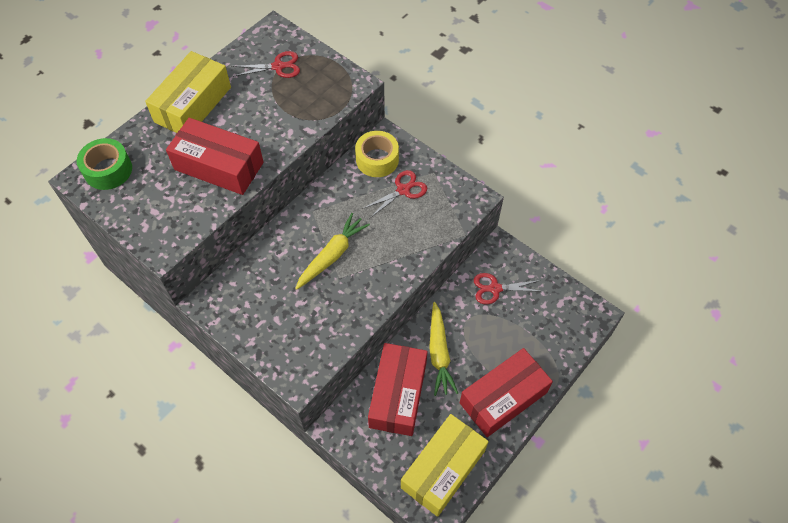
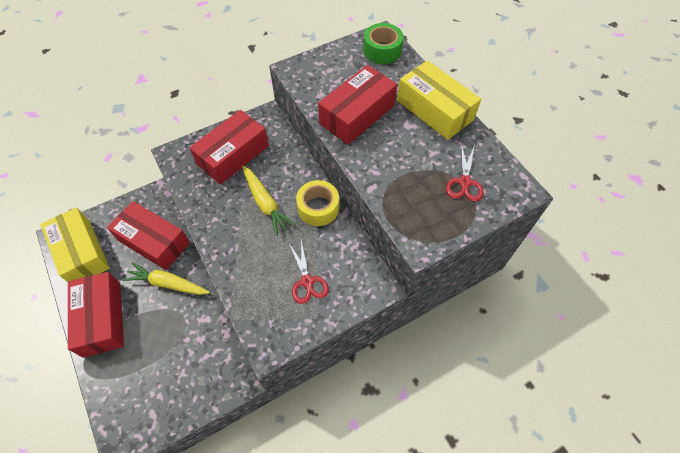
camera: 110 degrees right, 0 degrees up
(278, 313) = (233, 155): none -> red box
(377, 159) = (353, 270): yellow tape -> yellow tape (318, 208)
(495, 288) = (199, 356): red scissors -> none

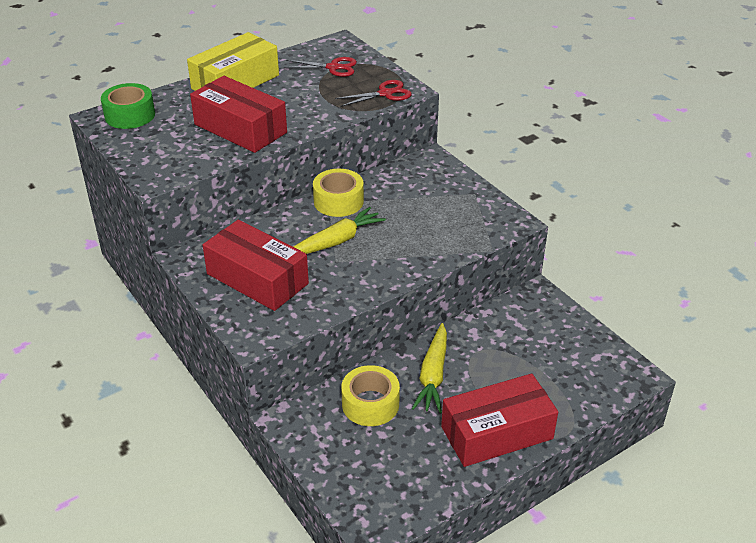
camera: 95 degrees left, 20 degrees down
(81, 252) = (399, 487): yellow box -> none
(154, 241) = (370, 404): red box -> yellow tape
(307, 281) = (435, 202): red scissors -> red scissors (385, 93)

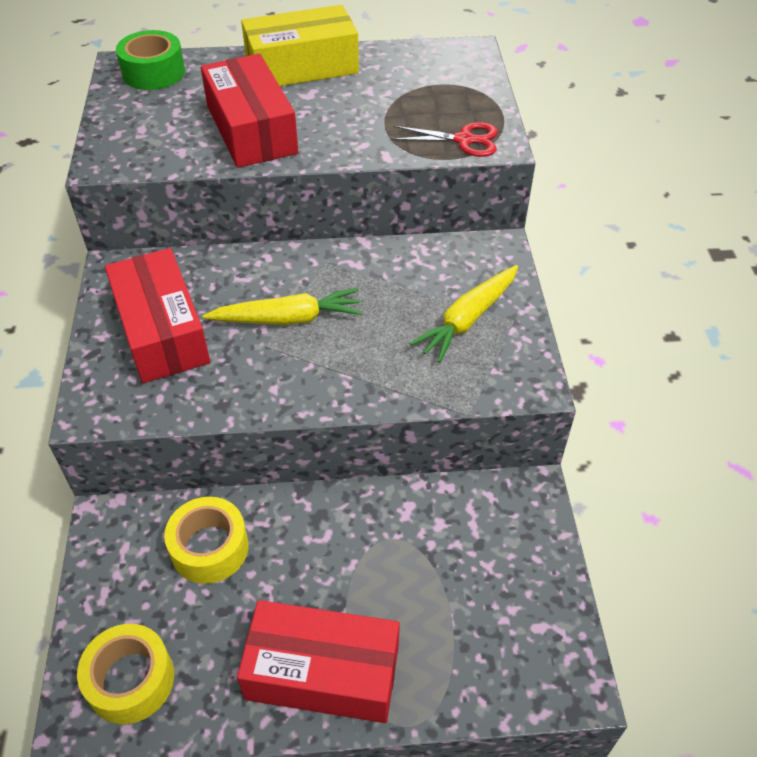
camera: 30 degrees right, 10 degrees up
(333, 67) = (431, 83): red scissors -> none
(338, 201) = (337, 264): yellow tape -> yellow tape (131, 680)
(433, 375) = (311, 546): yellow carrot -> yellow carrot (467, 320)

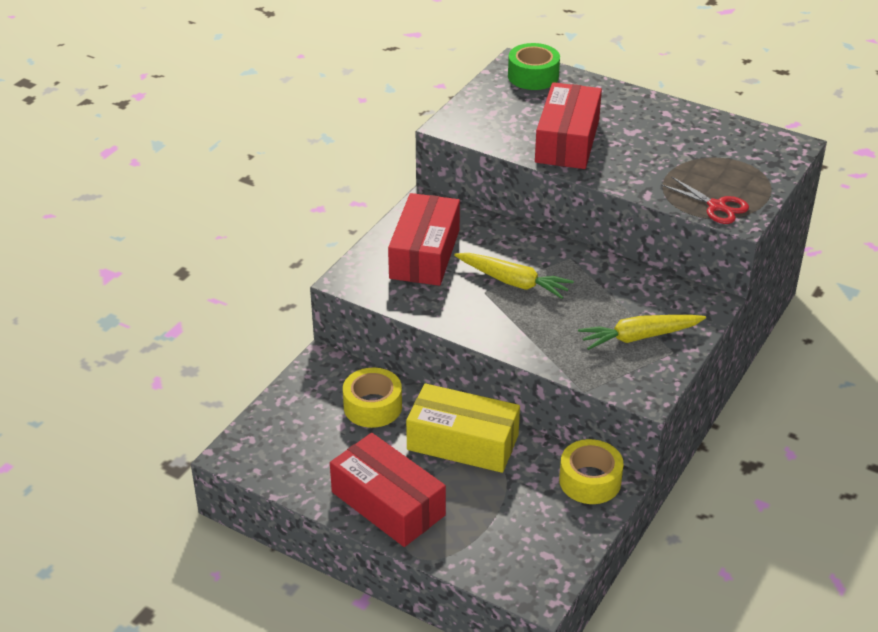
camera: 35 degrees right, 10 degrees down
(131, 680) = (276, 449): yellow tape -> yellow tape (590, 481)
(302, 67) = (645, 110): yellow box -> yellow box (462, 442)

